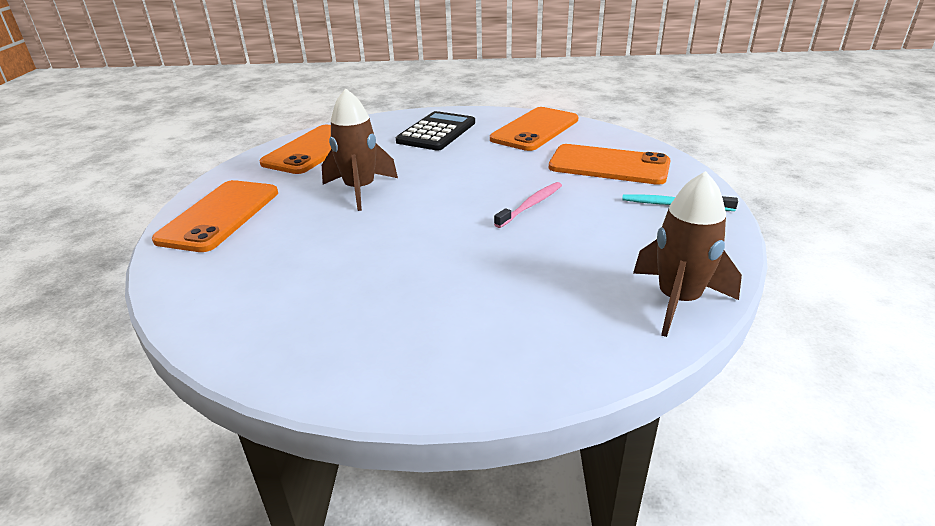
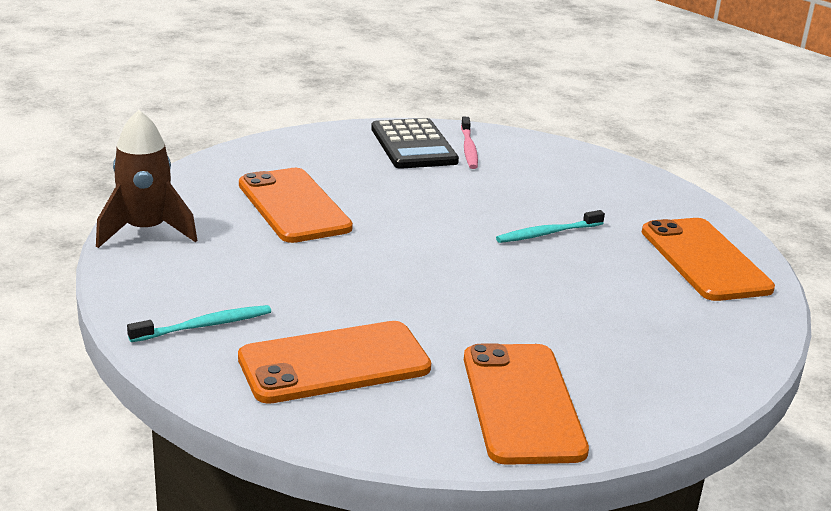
camera: 135 degrees right, 5 degrees down
(220, 215) = (602, 177): orange phone -> orange phone (294, 206)
(360, 190) = (547, 233): brown rocket -> turquoise toothbrush
(436, 132) = (638, 342): black calculator -> black calculator (413, 145)
(531, 205) = (358, 273): pink toothbrush -> pink toothbrush (468, 149)

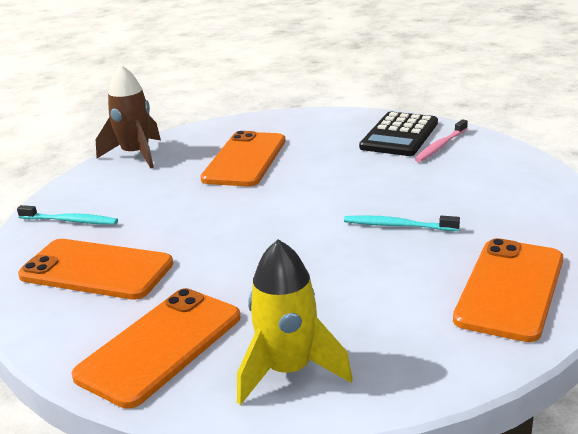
camera: 45 degrees right, 0 degrees up
(654, 379) = (288, 371): none -> yellow rocket

